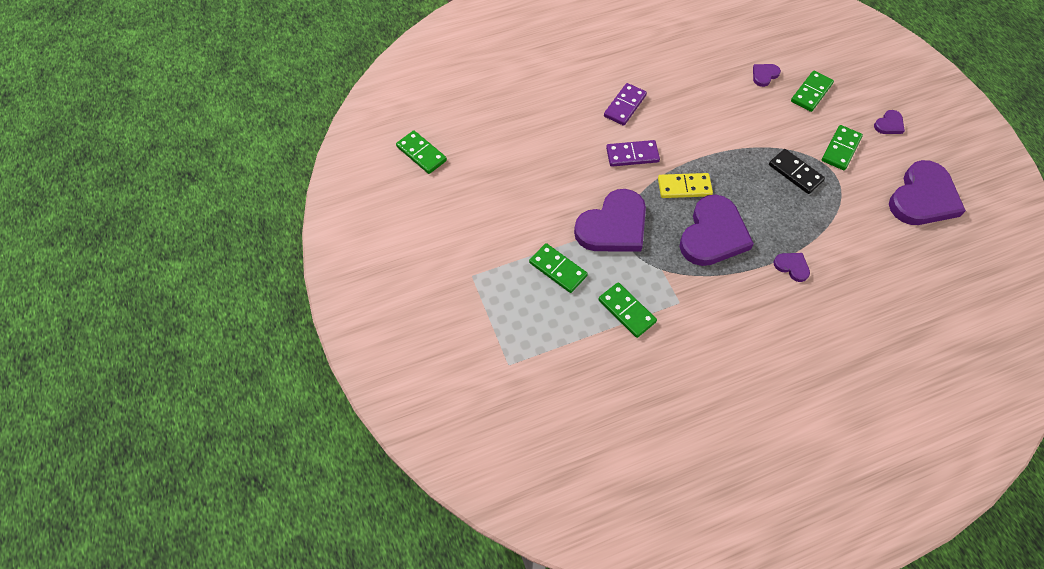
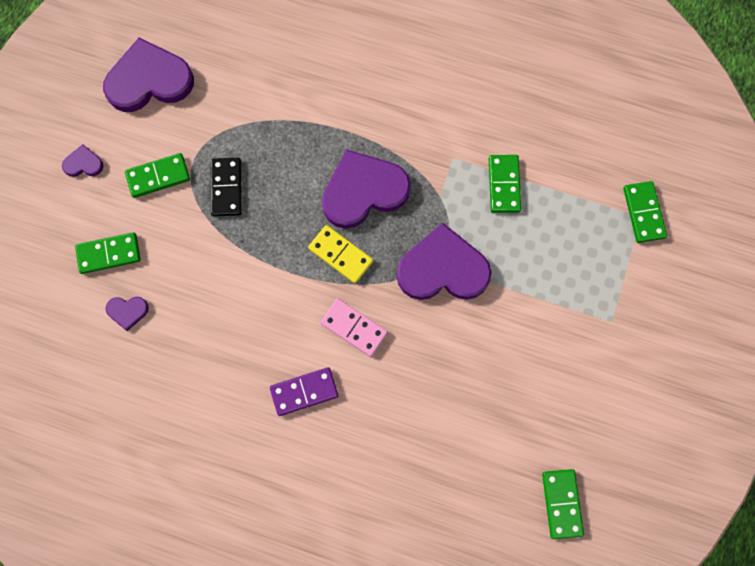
camera: 140 degrees left, 15 degrees up
(557, 269) = (530, 267): green domino -> green domino (643, 213)
(632, 155) = (354, 328): purple domino -> pink domino
(792, 267) = (329, 113): purple heart -> none

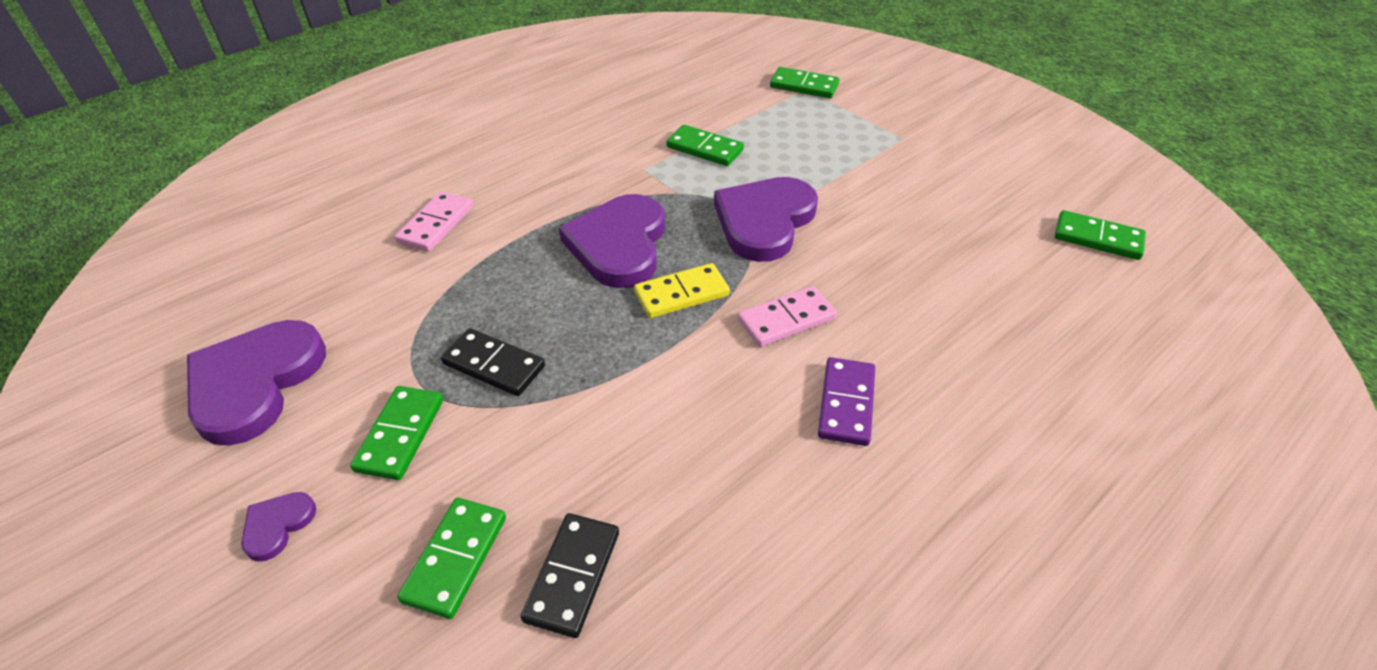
camera: 60 degrees left, 30 degrees down
(127, 311) = (573, 576): purple heart -> black domino
(316, 70) = (436, 224): none -> pink domino

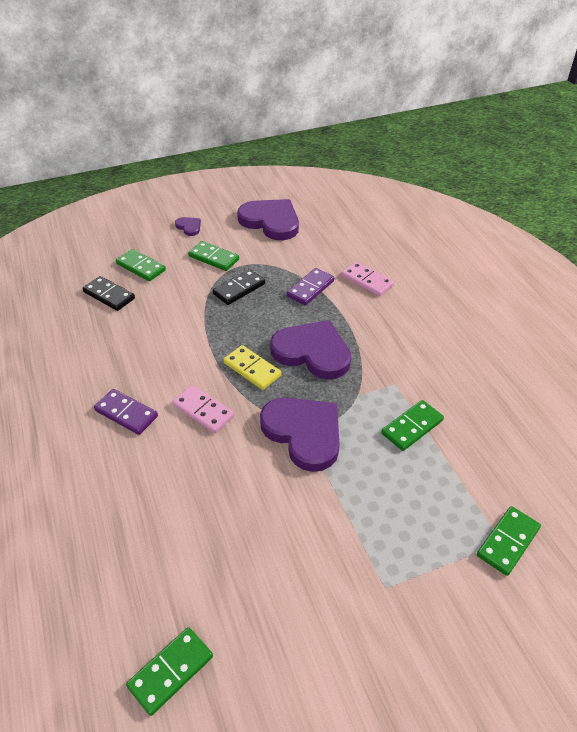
camera: 110 degrees right, 0 degrees up
(471, 278) = (310, 288): none -> purple domino
(682, 294) = (252, 369): yellow domino -> yellow domino turned 45 degrees counterclockwise
(786, 319) = (203, 410): pink domino -> pink domino turned 45 degrees counterclockwise

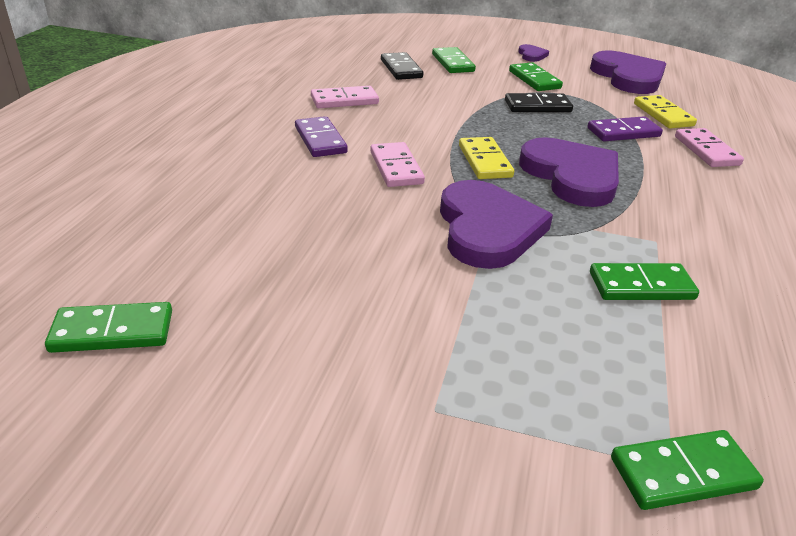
camera: 35 degrees right, 10 degrees down
(101, 358) = (344, 100): none -> pink domino
(320, 255) = (663, 115): none -> yellow domino

